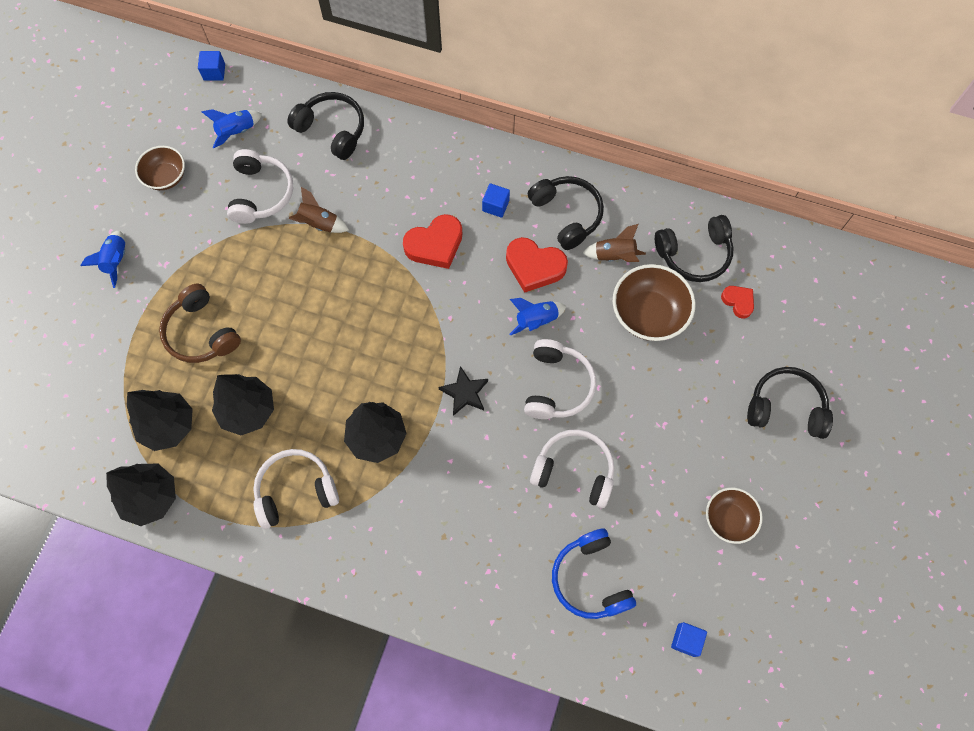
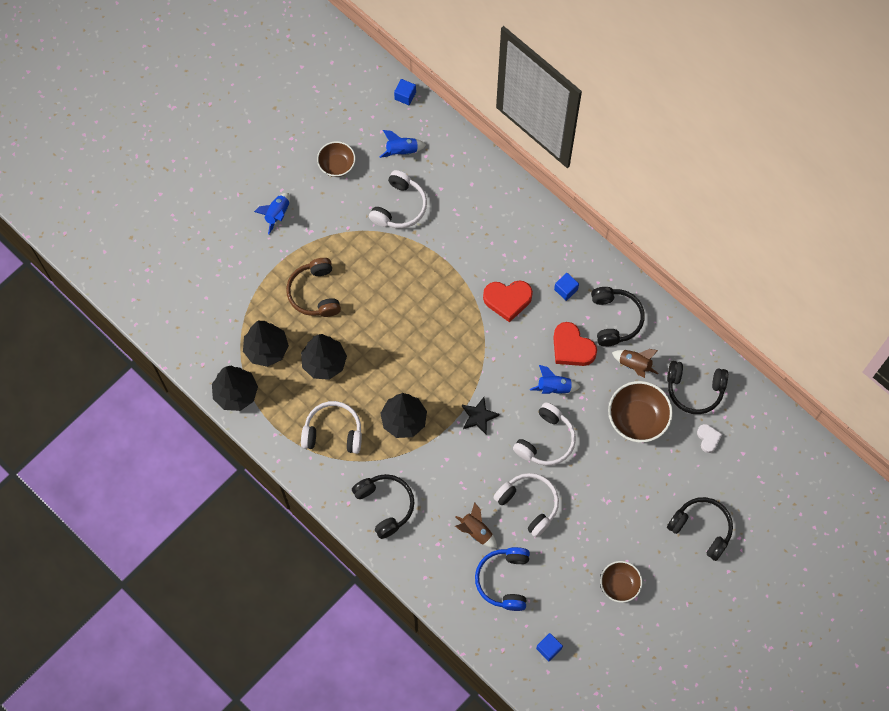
camera: 25 degrees right, 0 degrees up
(319, 223) = (431, 248): brown rocket -> brown rocket (476, 531)
(332, 130) = (472, 179): black headphones -> black headphones (385, 505)
(738, 302) = (708, 439): red heart -> white heart

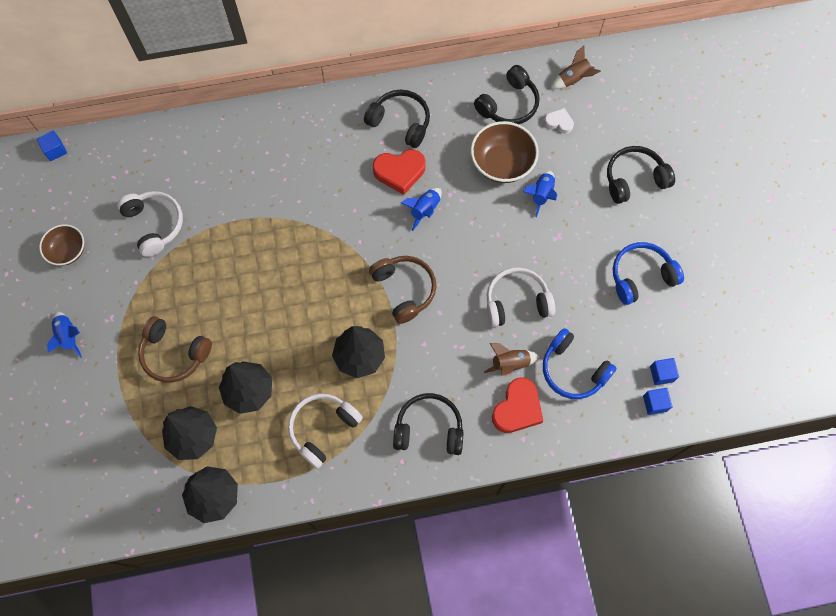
camera: 55 degrees left, 0 degrees up
(402, 151) = (104, 187): blue rocket -> blue rocket (541, 195)
(478, 416) = (404, 290): black star -> brown headphones
(507, 300) = (315, 194): red heart -> red heart (517, 408)
(546, 440) = (468, 249): white headphones -> none
(566, 289) = (343, 142): blue cube -> blue cube (654, 403)
(619, 585) = (641, 276): brown bowl -> blue headphones
(634, 365) = (452, 134): brown rocket -> brown rocket (573, 79)

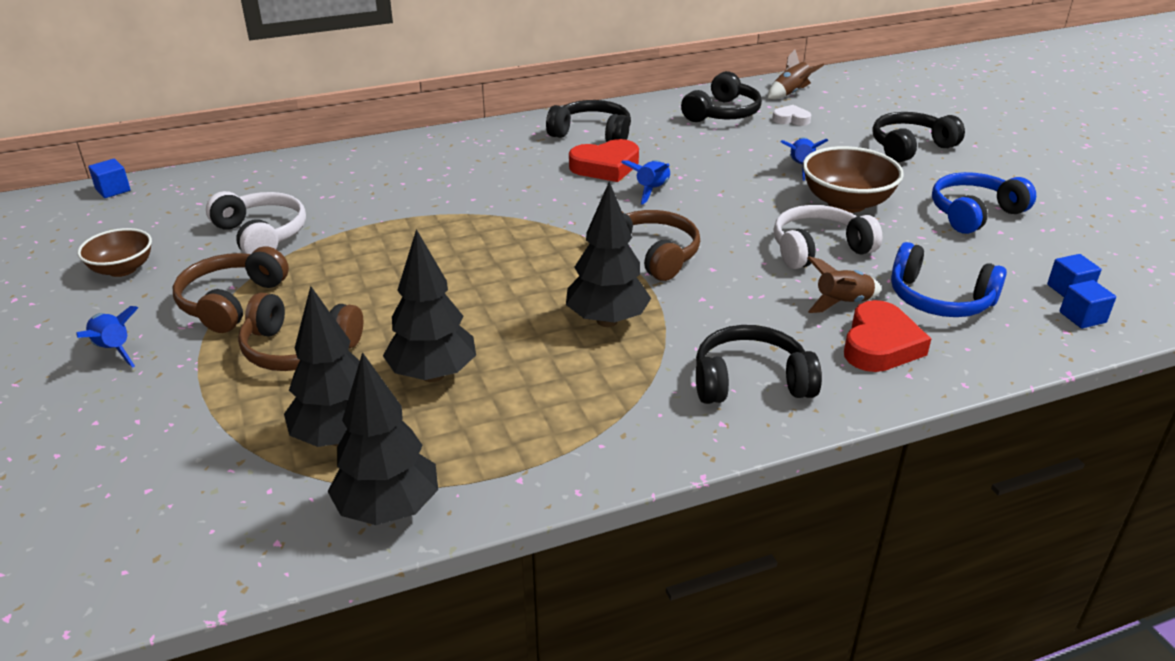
camera: 10 degrees left, 35 degrees down
(135, 299) = (231, 302): none -> brown headphones
(322, 429) = (571, 402): white headphones -> none
(502, 164) = (736, 150): brown bowl -> brown bowl (846, 203)

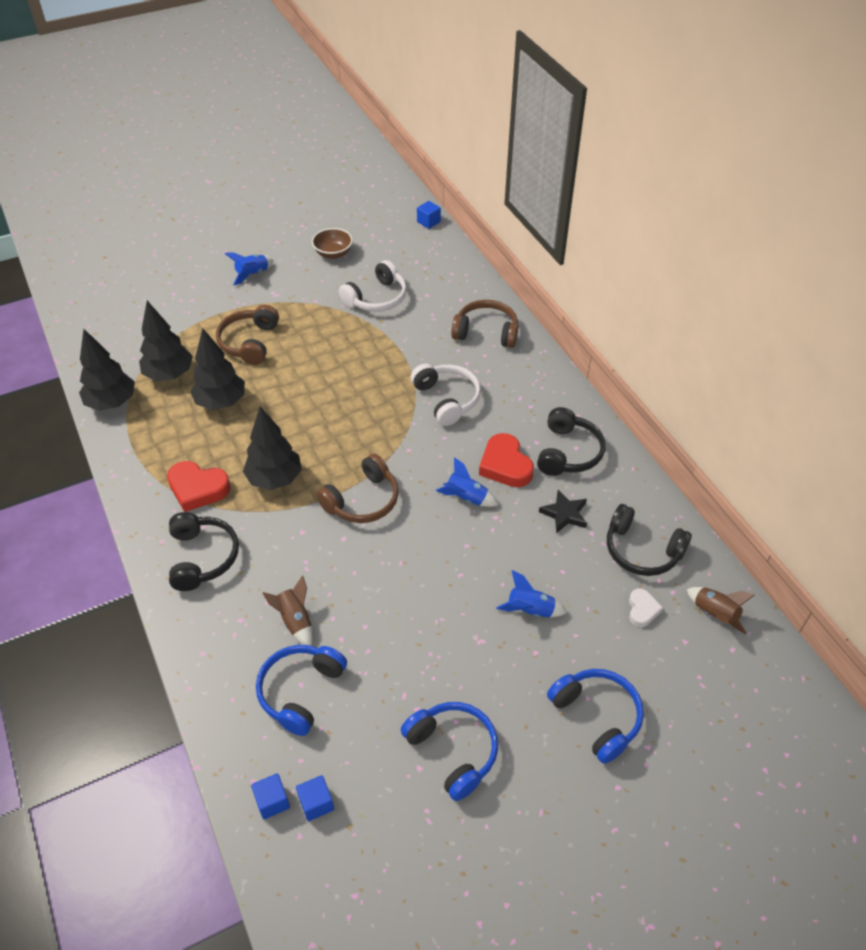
camera: 85 degrees right, 15 degrees up
(231, 302) = (298, 304): brown headphones -> brown headphones (486, 332)
(677, 142) = (564, 514): none -> black star
(818, 249) = (377, 611): white headphones -> white headphones (447, 399)
(846, 203) = (461, 641): brown bowl -> none
(880, 345) = (239, 639): red heart -> red heart (198, 489)
(910, 147) = (597, 716): black headphones -> blue headphones

